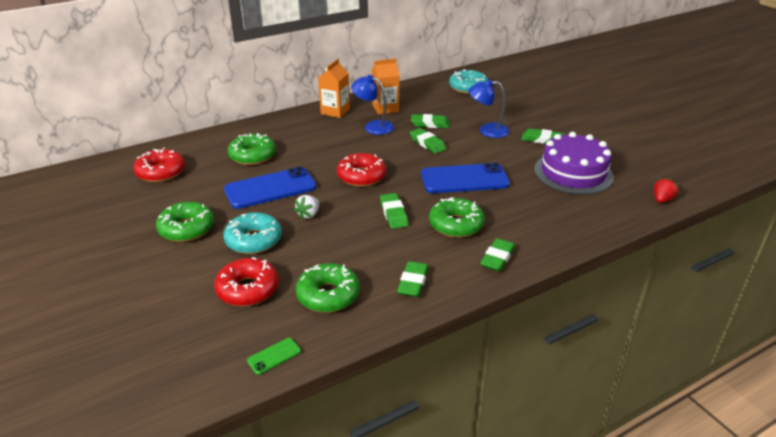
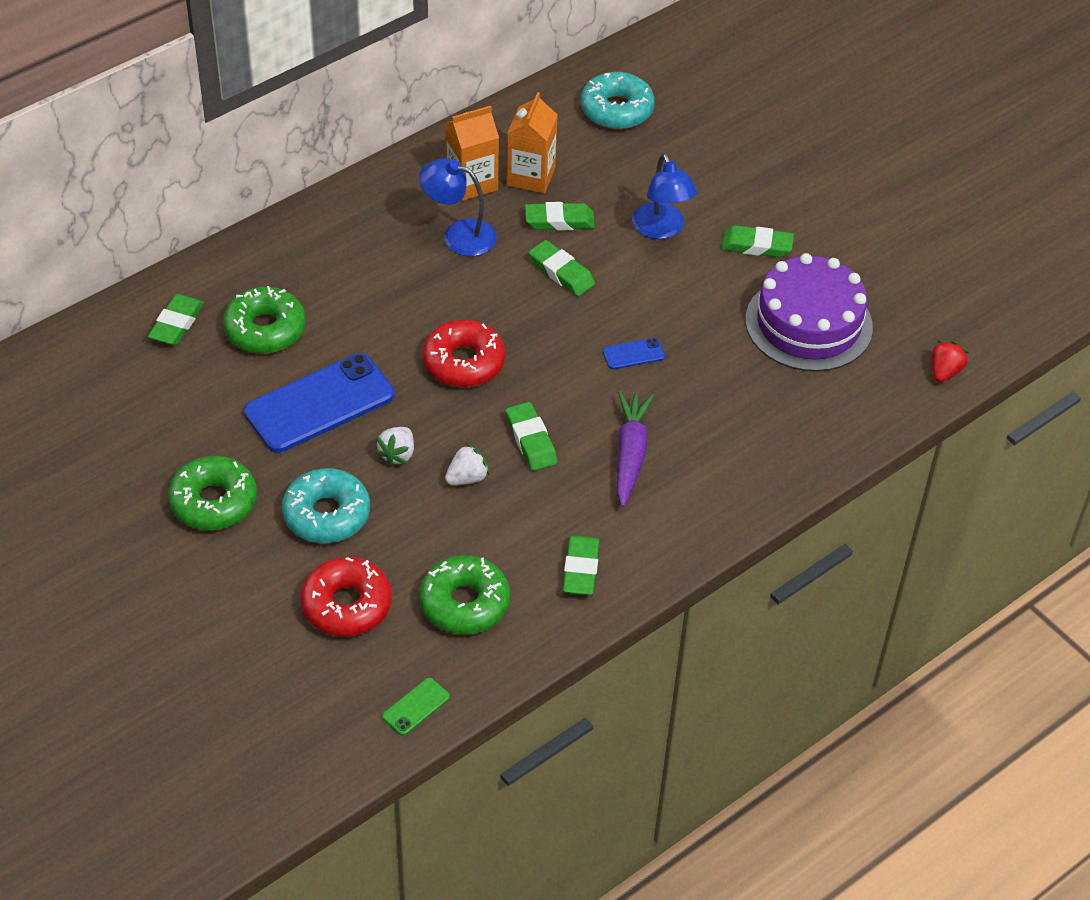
camera: 10 degrees left, 15 degrees up
(161, 172) = (120, 383): red donut -> none
(335, 111) = (381, 199): orange carton -> orange carton (531, 176)
(348, 229) = (467, 478): none -> white strawberry
(456, 225) = (630, 454): green donut -> purple carrot
(464, 179) = (633, 354): blue phone -> blue phone, size x0.42
(487, 130) = (661, 229): blue lamp -> blue lamp turned 105 degrees counterclockwise
(497, 258) = (697, 513): green eraser -> green eraser (176, 324)

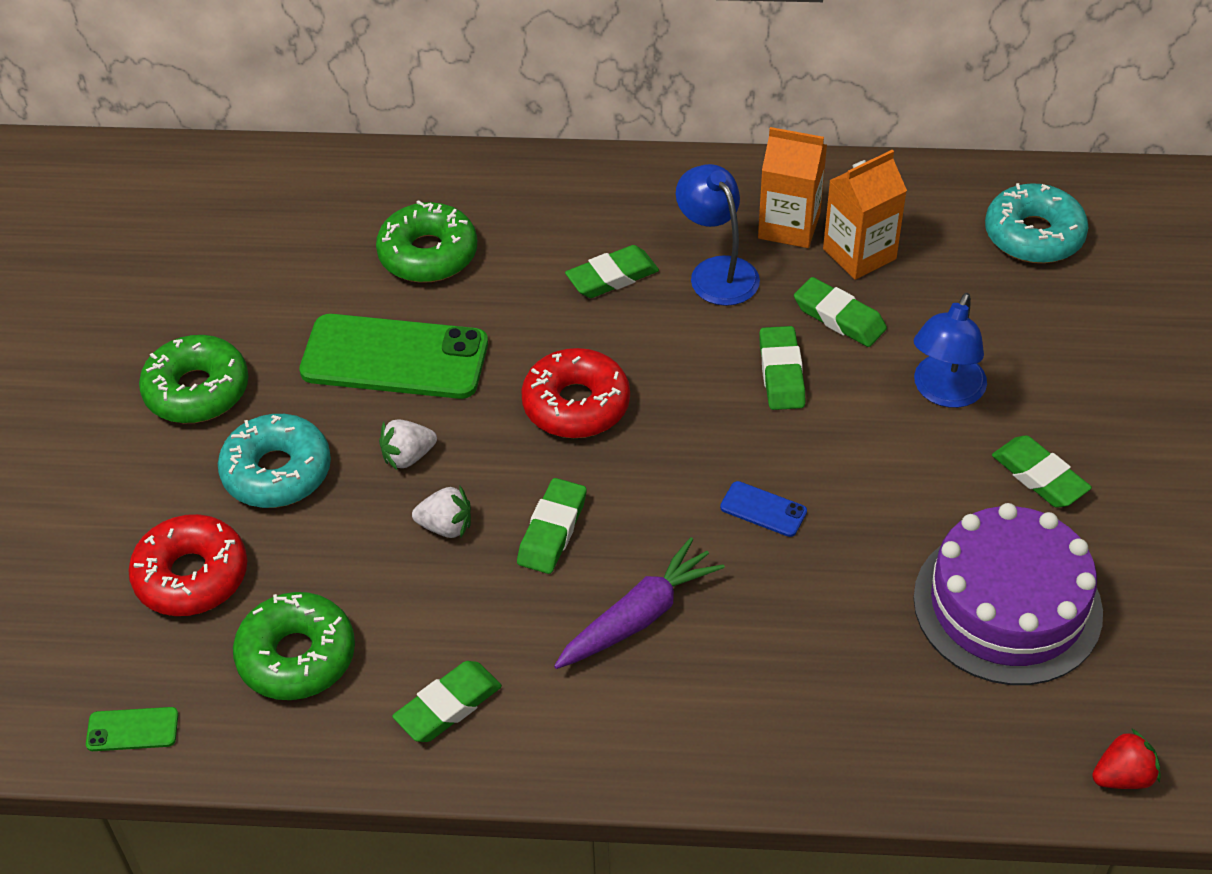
camera: 45 degrees right, 0 degrees up
(176, 324) = (358, 201): green eraser -> green eraser (612, 277)
(319, 404) = (394, 358): blue phone -> green phone

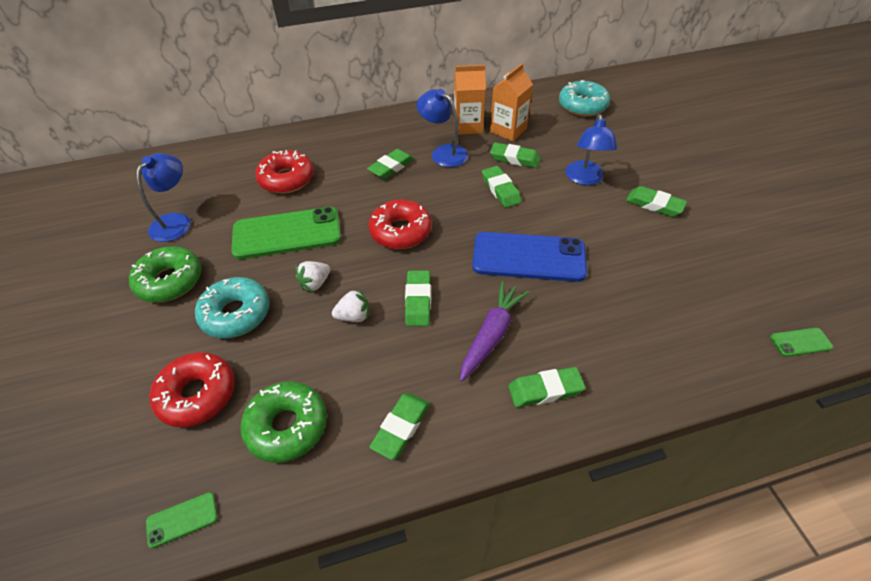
camera: 20 degrees left, 0 degrees up
(231, 288) = (176, 221): none -> blue lamp
(428, 254) = (287, 179): green donut -> red donut
(676, 720) = (545, 390): none -> green eraser
(763, 509) = (528, 257): blue phone -> blue phone, size x2.36
(1007, 605) = (681, 270): purple cake -> none
(1123, 776) = (800, 342): red strawberry -> green phone

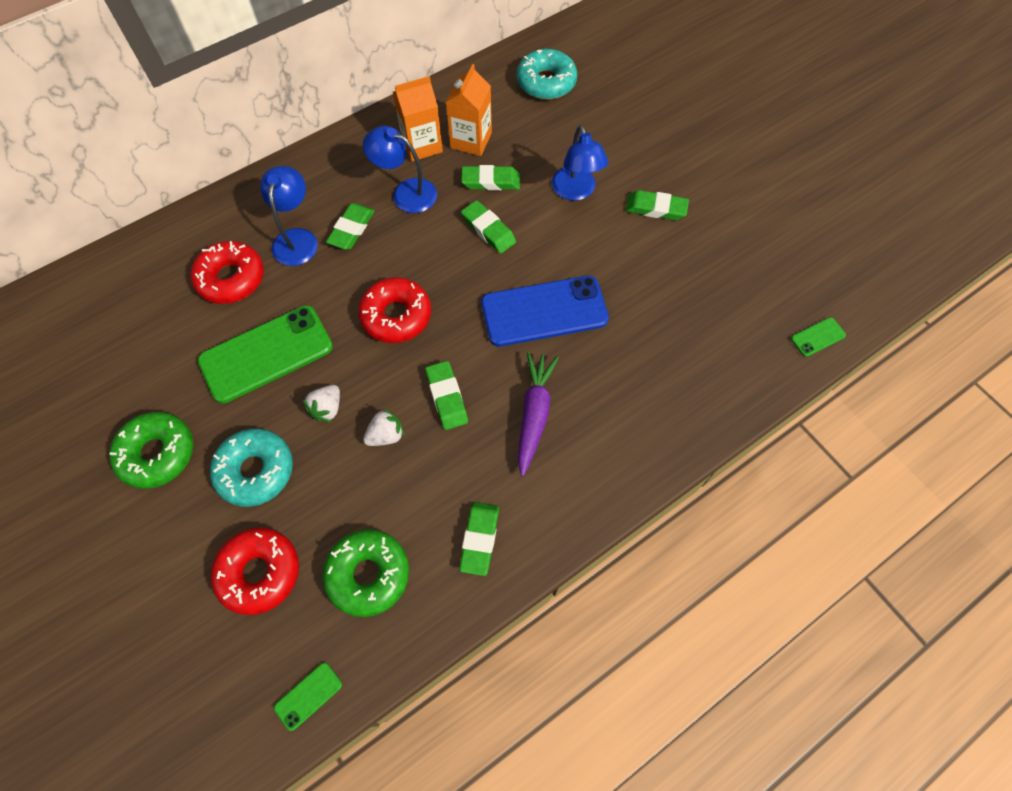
camera: 20 degrees left, 15 degrees up
(176, 221) = (122, 374): blue lamp -> blue lamp (297, 238)
(545, 390) = (602, 458): green eraser -> none

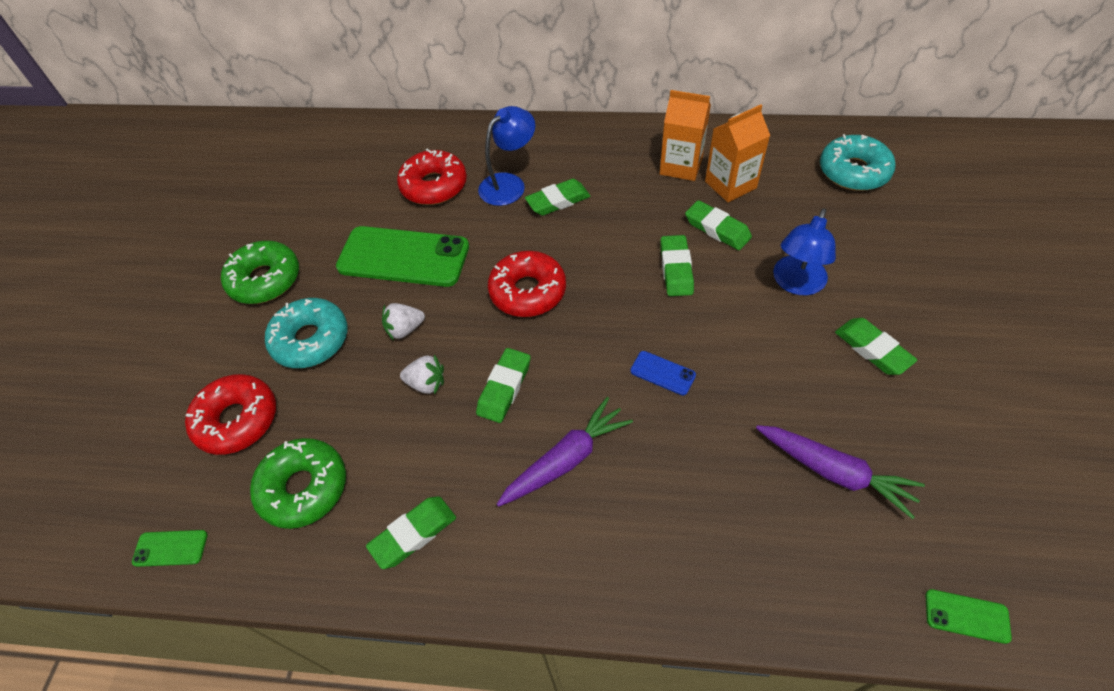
camera: 45 degrees right, 10 degrees down
(406, 192) = (630, 197): blue lamp -> none
(544, 311) = (662, 373): blue phone -> blue phone, size x0.42
(695, 304) = (834, 472): none -> purple carrot

